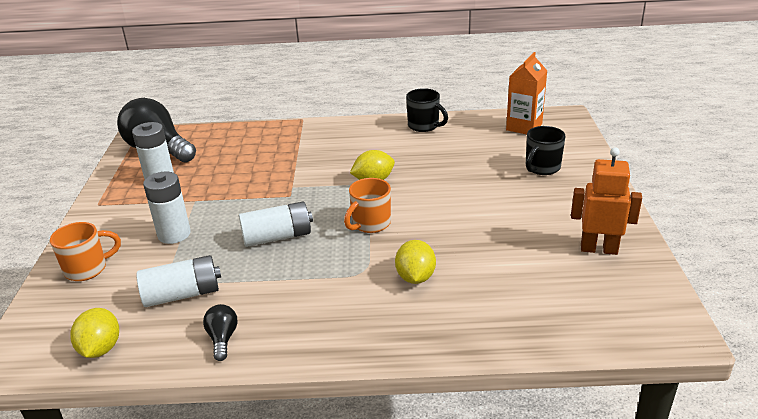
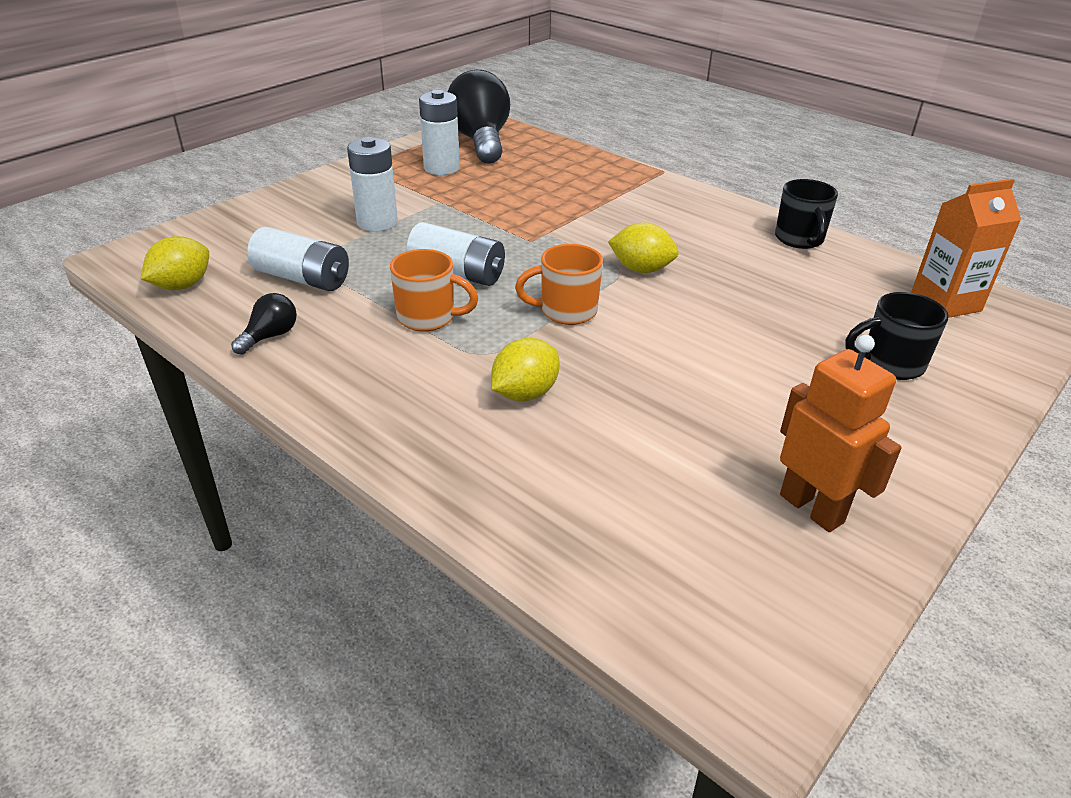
camera: 40 degrees right, 5 degrees up
(87, 269) = (273, 216): orange mug -> orange mug (428, 318)

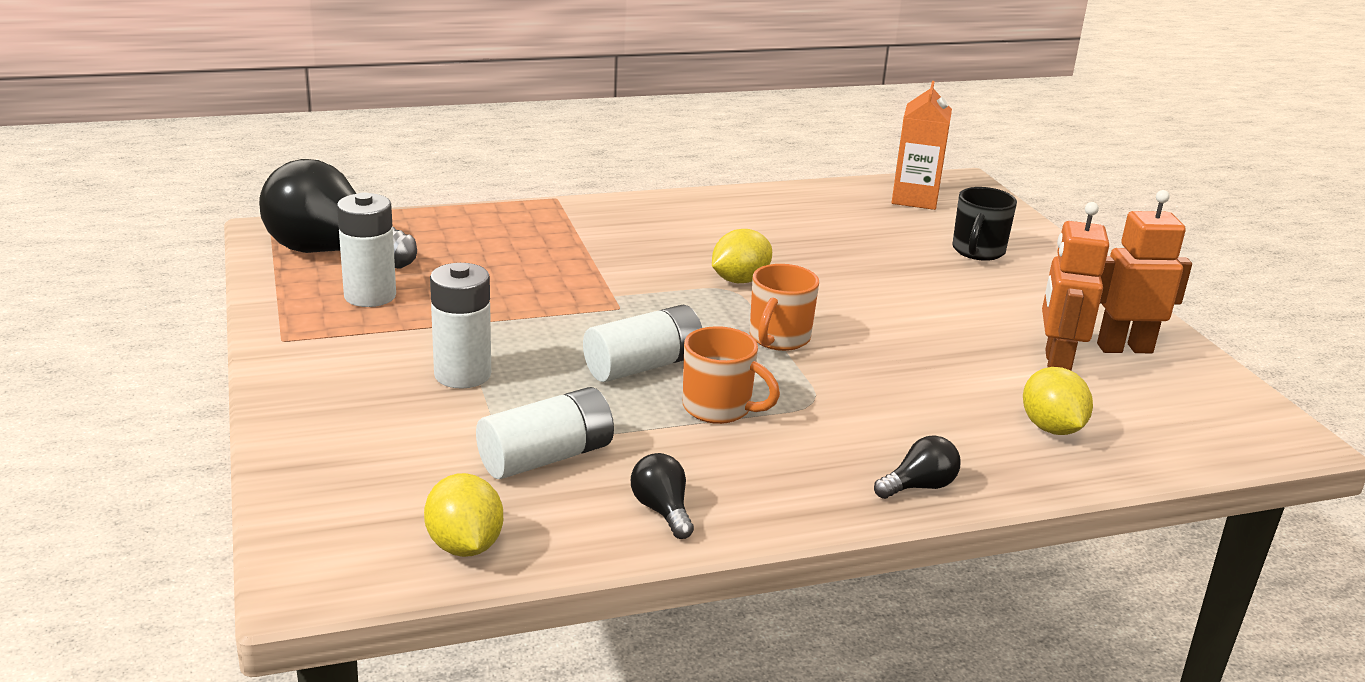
camera: 60 degrees left, 10 degrees down
(396, 438) = (919, 486): none -> black light bulb
(428, 318) = (719, 408): orange mug -> orange mug turned 75 degrees clockwise
(525, 393) = (898, 403): yellow lemon -> yellow lemon (1051, 428)
(711, 467) = (1056, 364): none -> orange robot
(799, 239) = (764, 202): black mug -> none

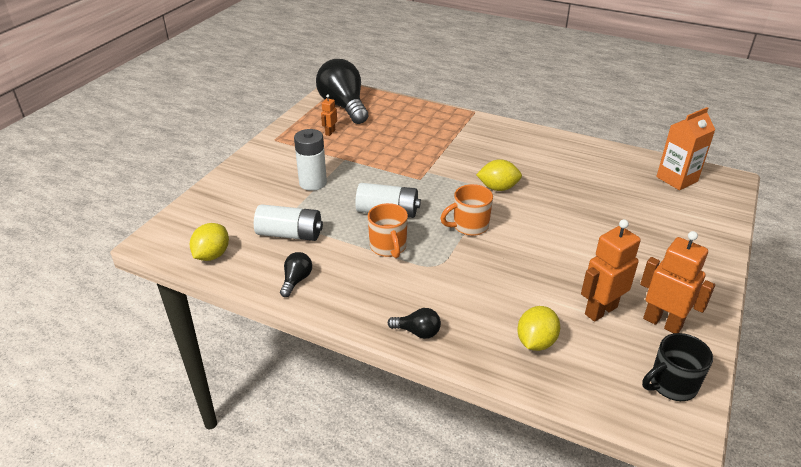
camera: 45 degrees right, 10 degrees up
(370, 296) = (330, 132): white battery -> orange robot
(977, 251) = (664, 225): black mug -> black mug (671, 385)

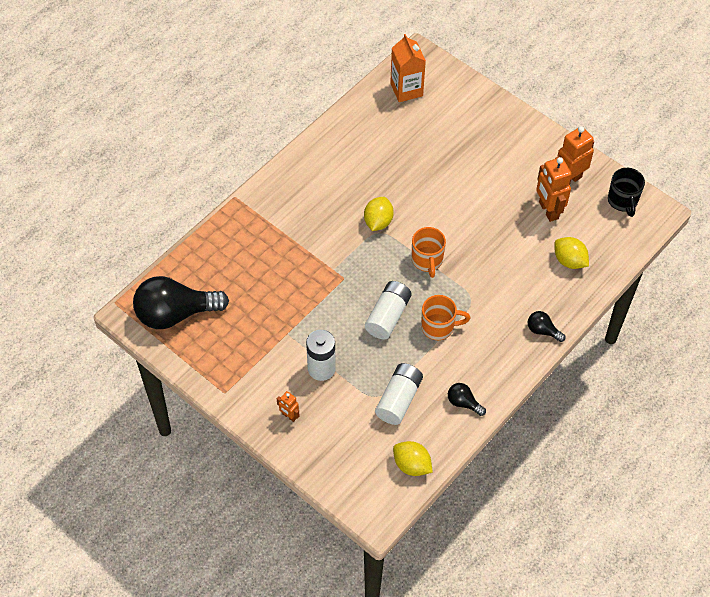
camera: 75 degrees left, 20 degrees up
(330, 132) = (228, 337): orange robot -> orange robot (289, 416)
(417, 332) = (542, 331): black light bulb -> black light bulb turned 90 degrees counterclockwise

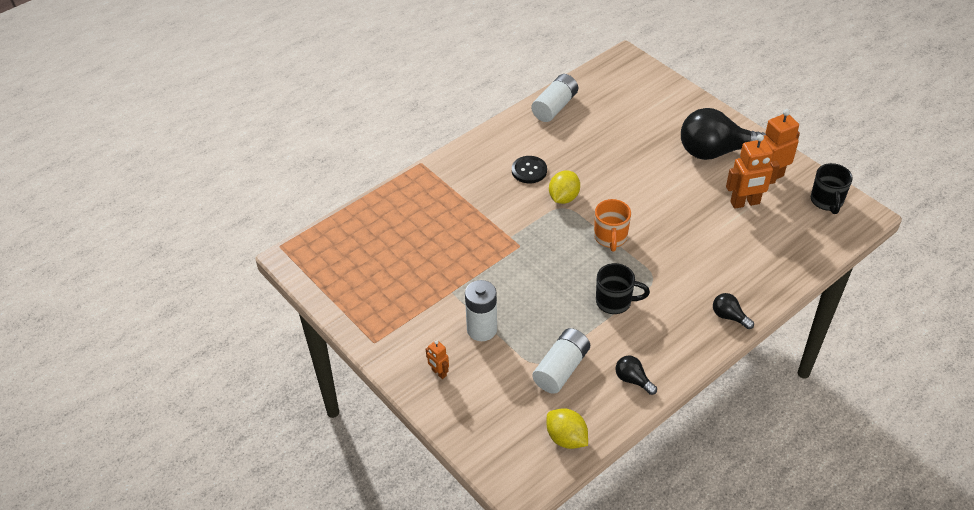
camera: 10 degrees right, 10 degrees down
(175, 314) = (339, 262): black light bulb -> black light bulb (715, 152)
(341, 195) = (529, 170): none -> black button
(388, 316) = (561, 286): white battery -> white battery (554, 107)
(406, 90) = (609, 86): orange carton -> none
(439, 327) = (615, 302): orange mug -> black mug
(548, 210) = (745, 203): orange robot -> orange robot turned 90 degrees counterclockwise
(569, 261) = (764, 252): yellow lemon -> none

